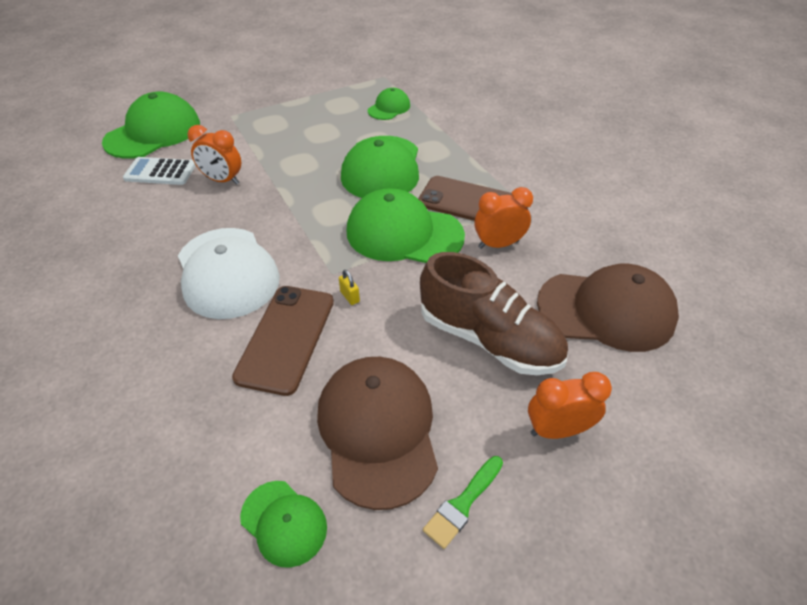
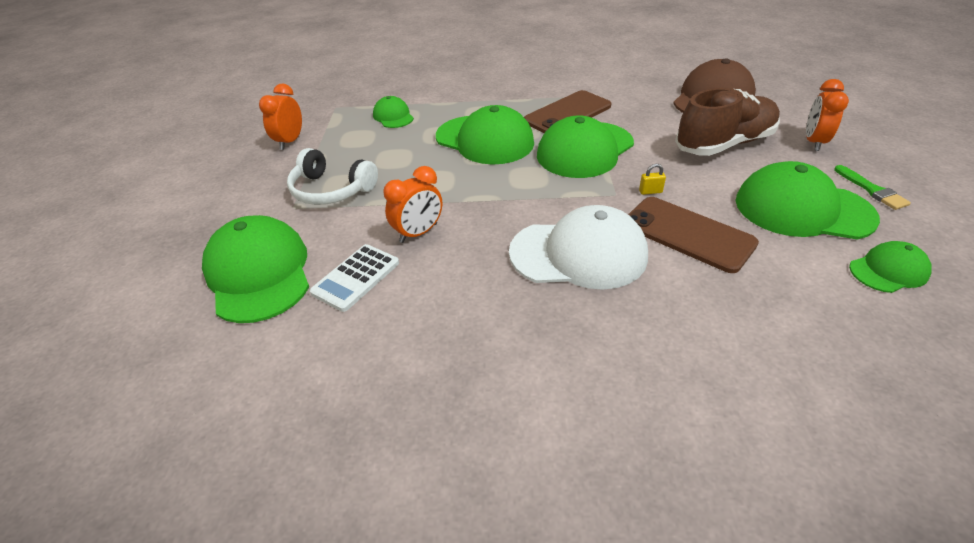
camera: 60 degrees left, 5 degrees down
(260, 122) = (331, 190): none -> white headphones
(378, 430) = (802, 209): brown cap -> green cap
(498, 244) = (624, 116): orange clock -> orange clock (290, 142)

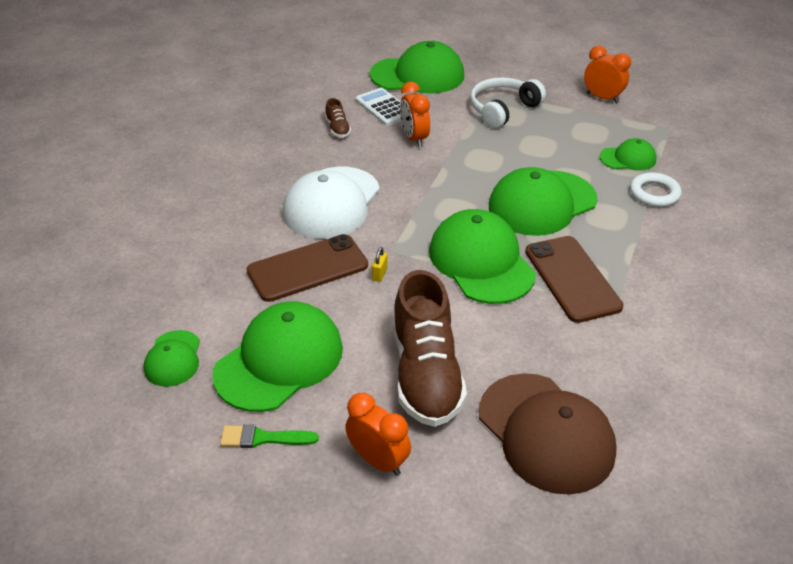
camera: 110 degrees right, 0 degrees up
(426, 303) = (338, 129): none -> brown shoe
(438, 101) = (654, 193): none -> white ring

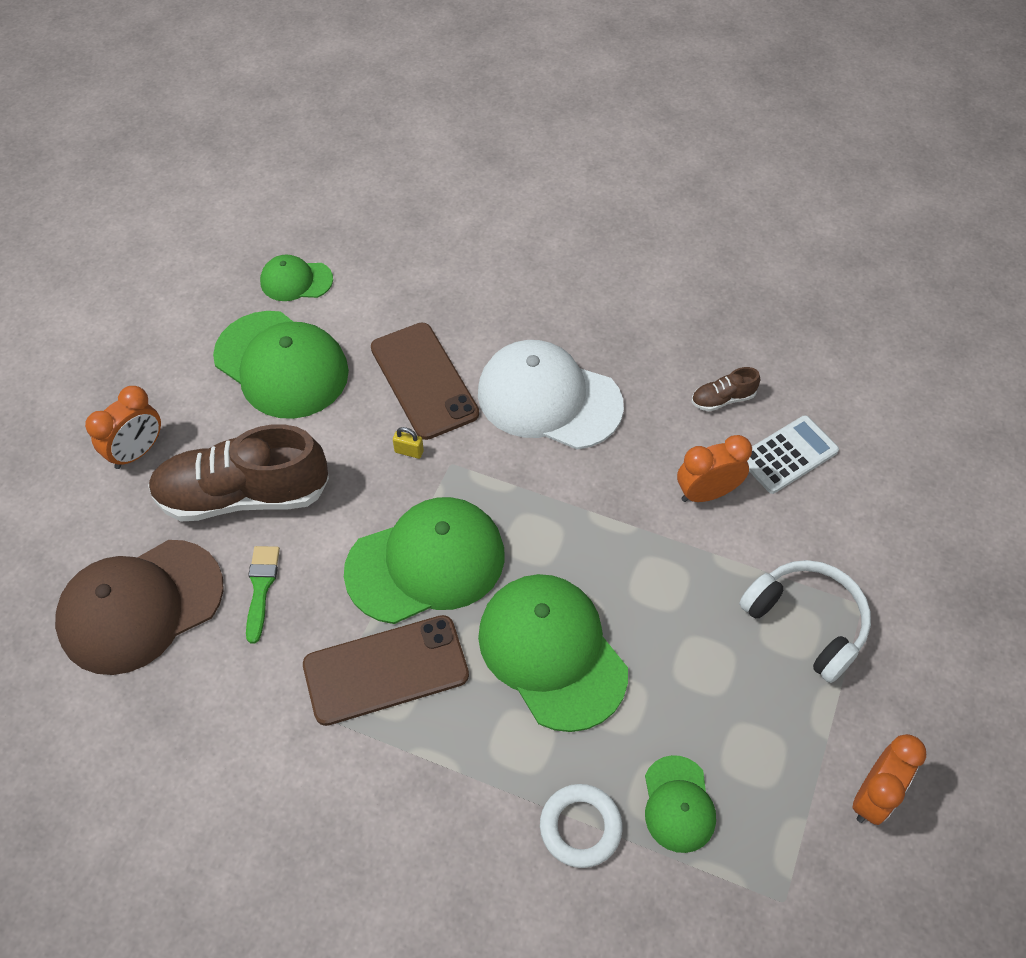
camera: 90 degrees right, 15 degrees up
(263, 438) = (183, 359): green brush -> green brush (261, 587)
(417, 75) = (896, 502): green cap -> none

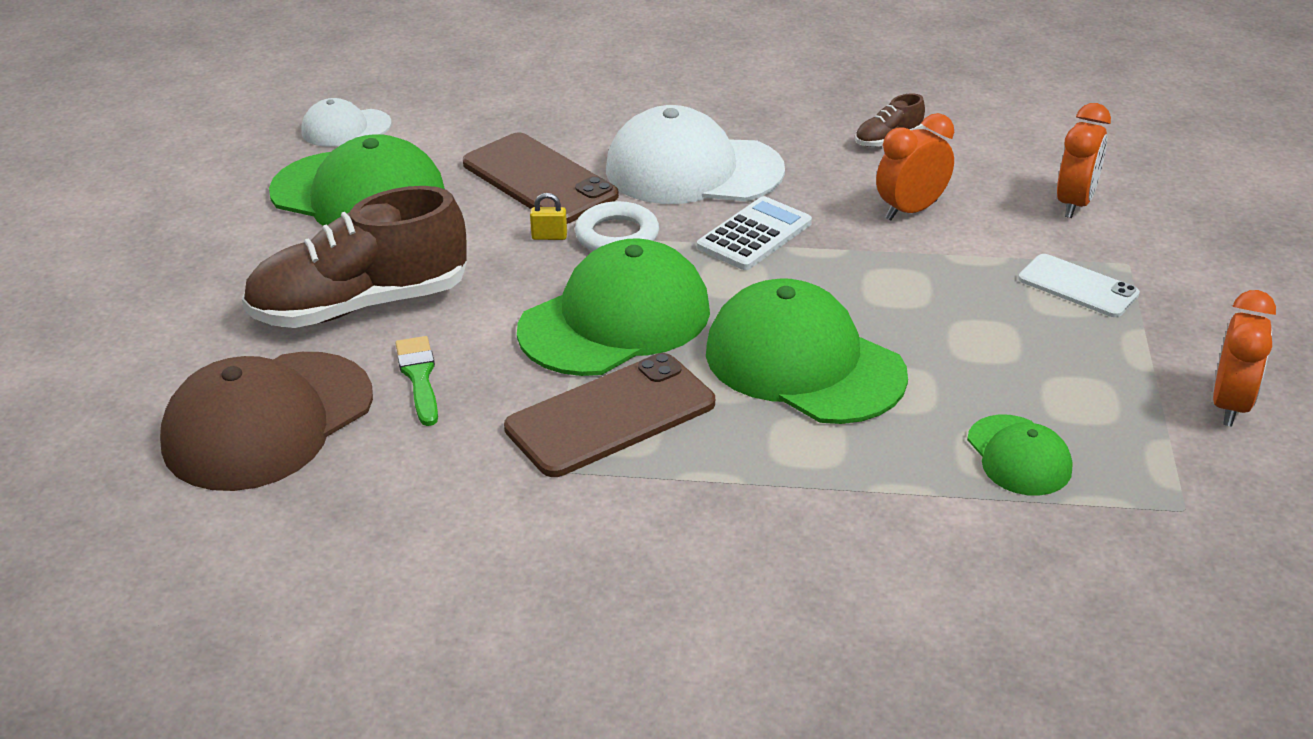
camera: 15 degrees left, 20 degrees down
(137, 452) = (206, 293): orange clock -> orange clock (1075, 203)
(296, 281) = (346, 128): green cap -> white cap
(580, 827) = (916, 498): white ring -> white ring (617, 235)
(788, 455) = (983, 168): white calculator -> white calculator (754, 235)
(807, 622) = (1078, 286): white headphones -> white phone

